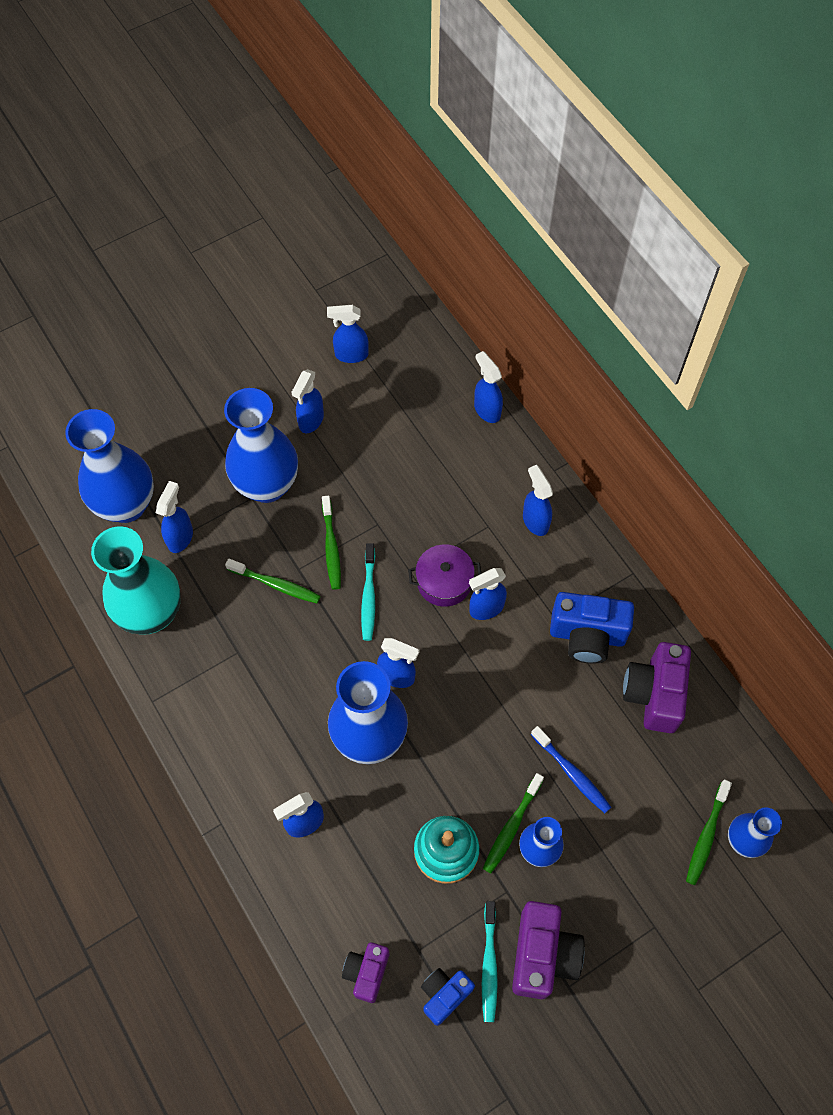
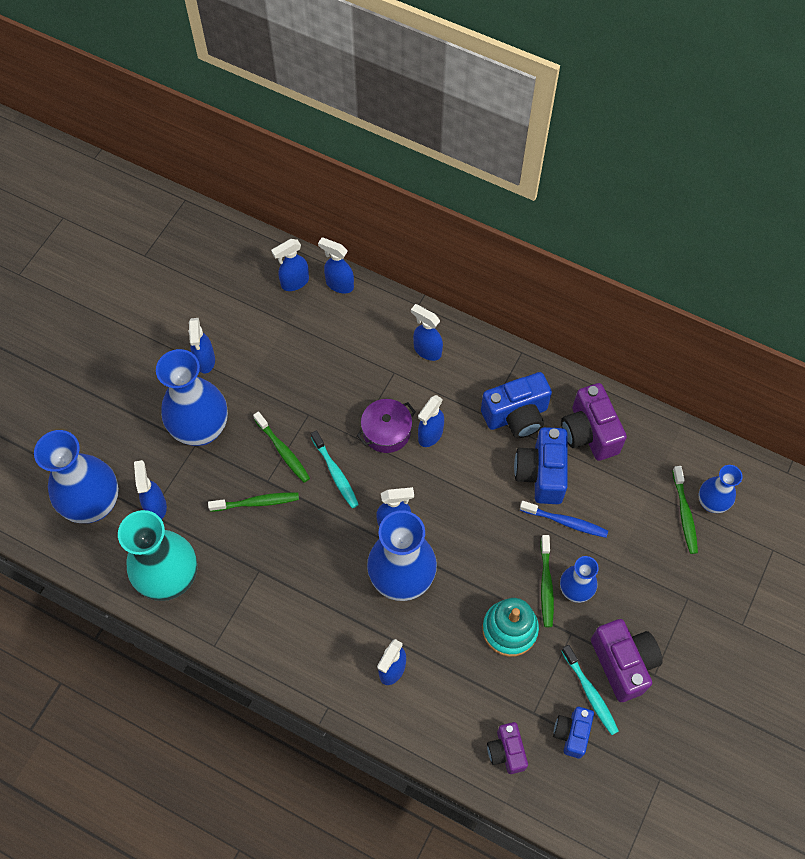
camera: 30 degrees left, 0 degrees up
(351, 355) = (205, 293): blue spray bottle -> blue spray bottle (294, 282)
(576, 709) = (541, 474): none -> blue camera

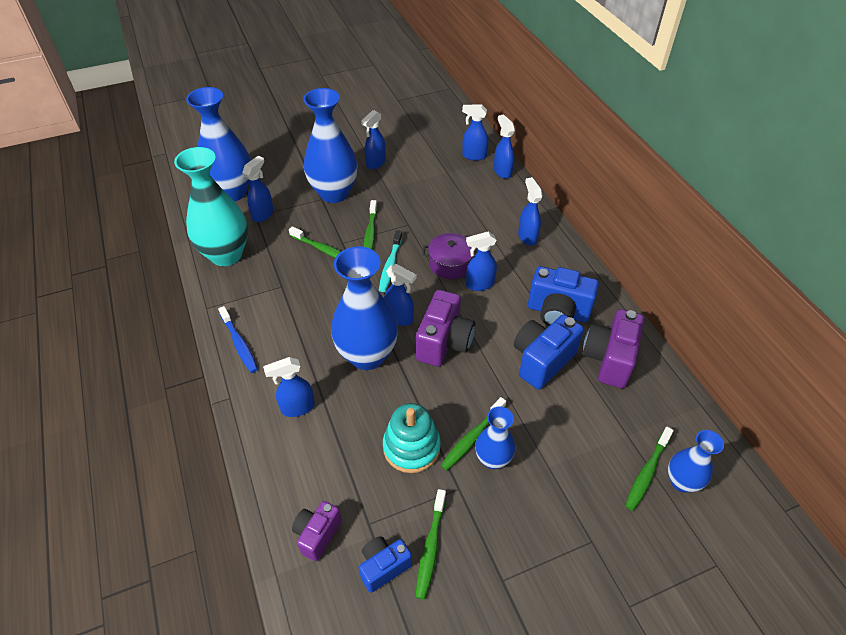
camera: 40 degrees right, 15 degrees down
(565, 522) = (531, 406): blue toothbrush -> blue toothbrush (239, 344)
(590, 693) = (430, 547): turquoise toothbrush -> green toothbrush
(623, 663) = (482, 547): purple camera -> purple camera (444, 342)

